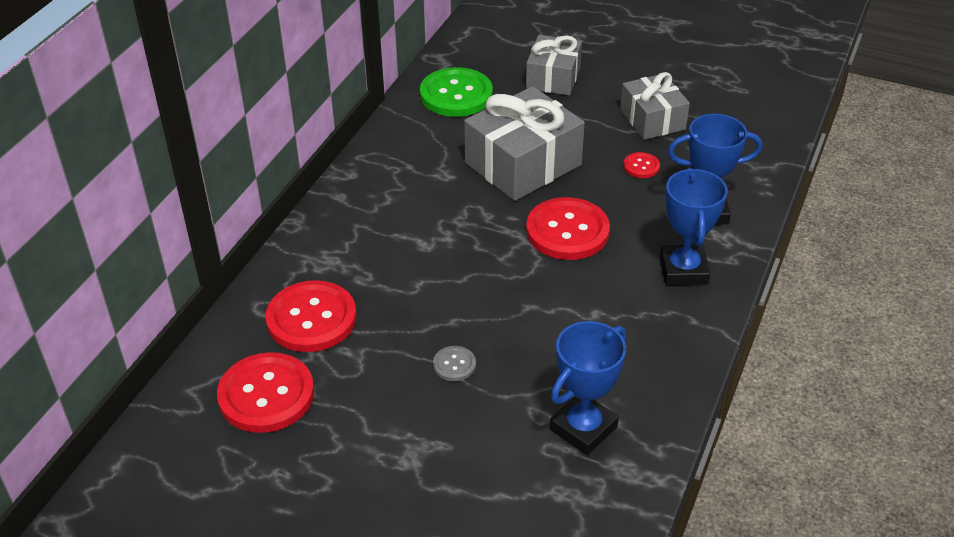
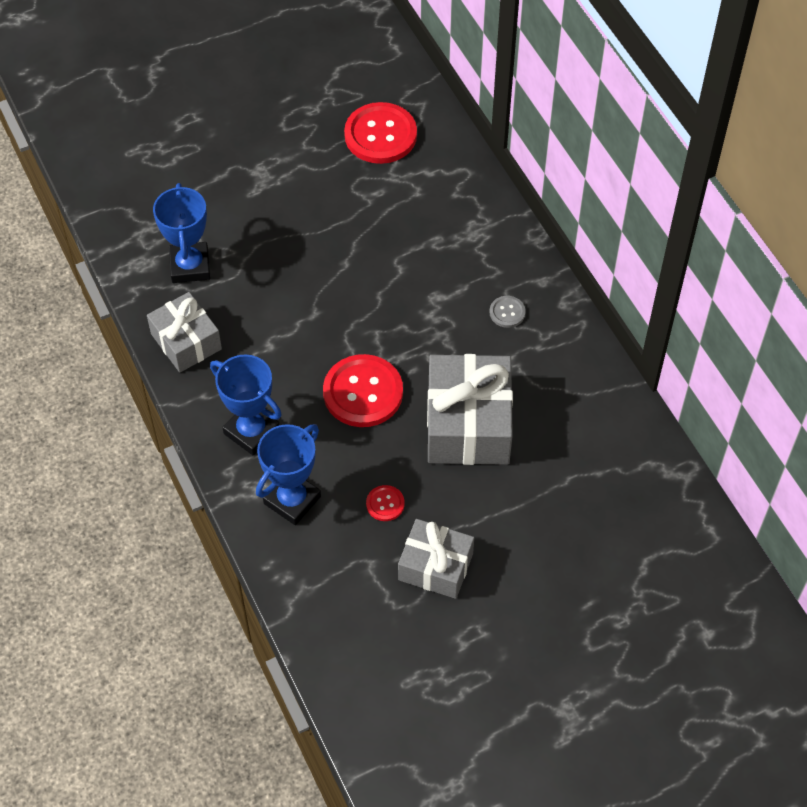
camera: 130 degrees right, 15 degrees up
(311, 319) = (425, 192): red button -> none
(454, 365) = (307, 238): grey button -> grey button (507, 312)
(456, 95) = (609, 446): green button -> none
(553, 78) = (568, 540): grey gift -> grey gift (186, 341)

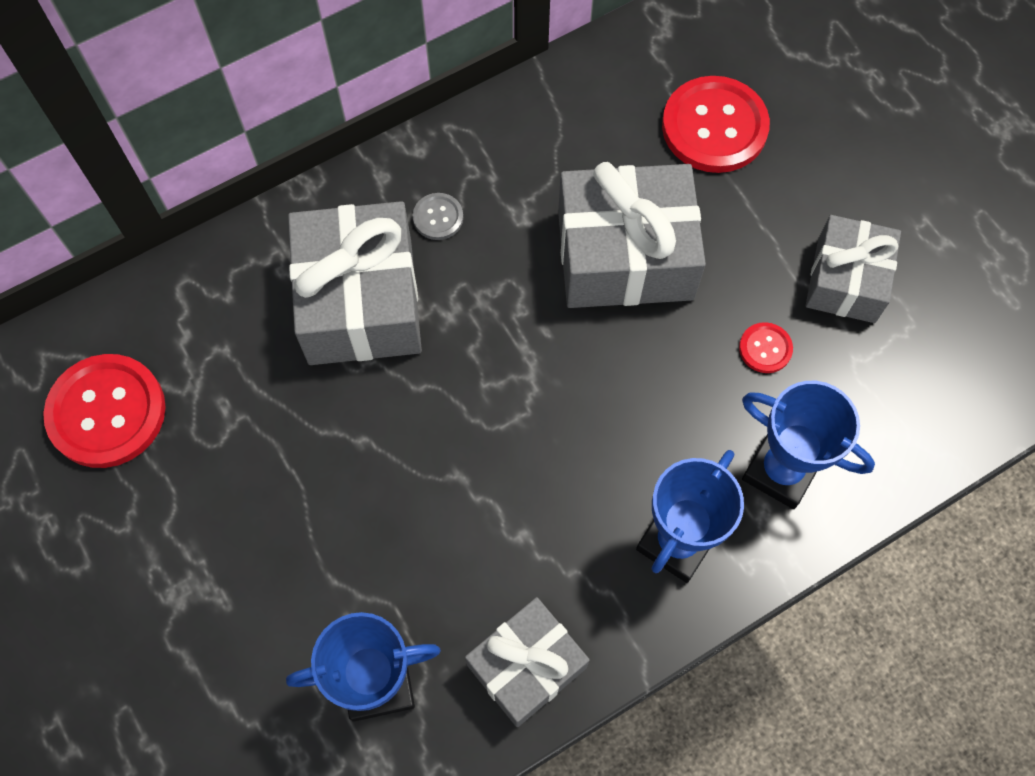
camera: 95 degrees left, 10 degrees up
(363, 392) = (591, 393): red button -> red button (714, 127)
(445, 266) = (360, 301): none -> grey gift

